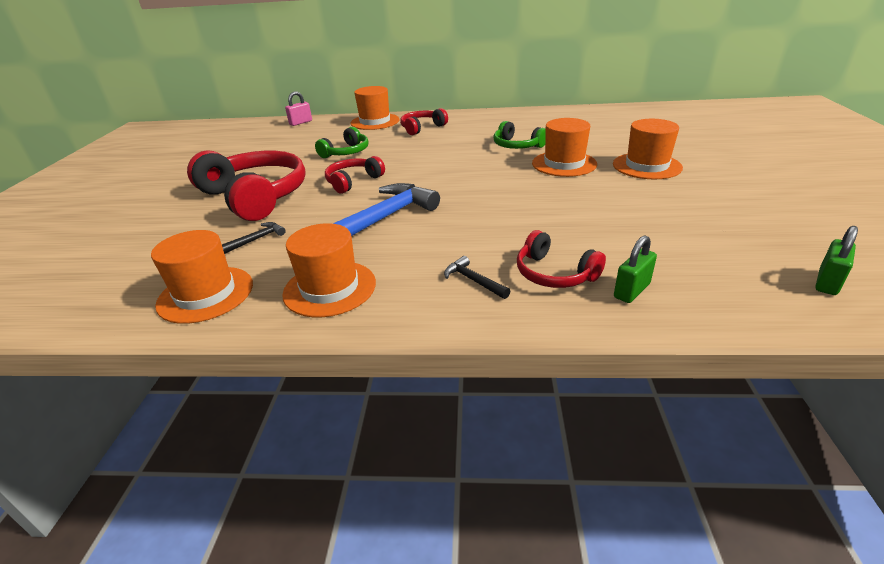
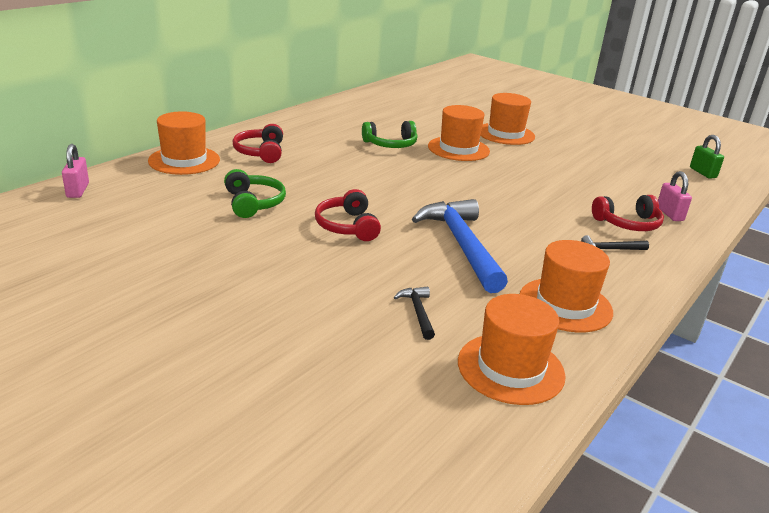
camera: 60 degrees left, 5 degrees down
(255, 196) = (294, 284): red headphones -> none
(632, 291) = (669, 214): green padlock -> pink padlock

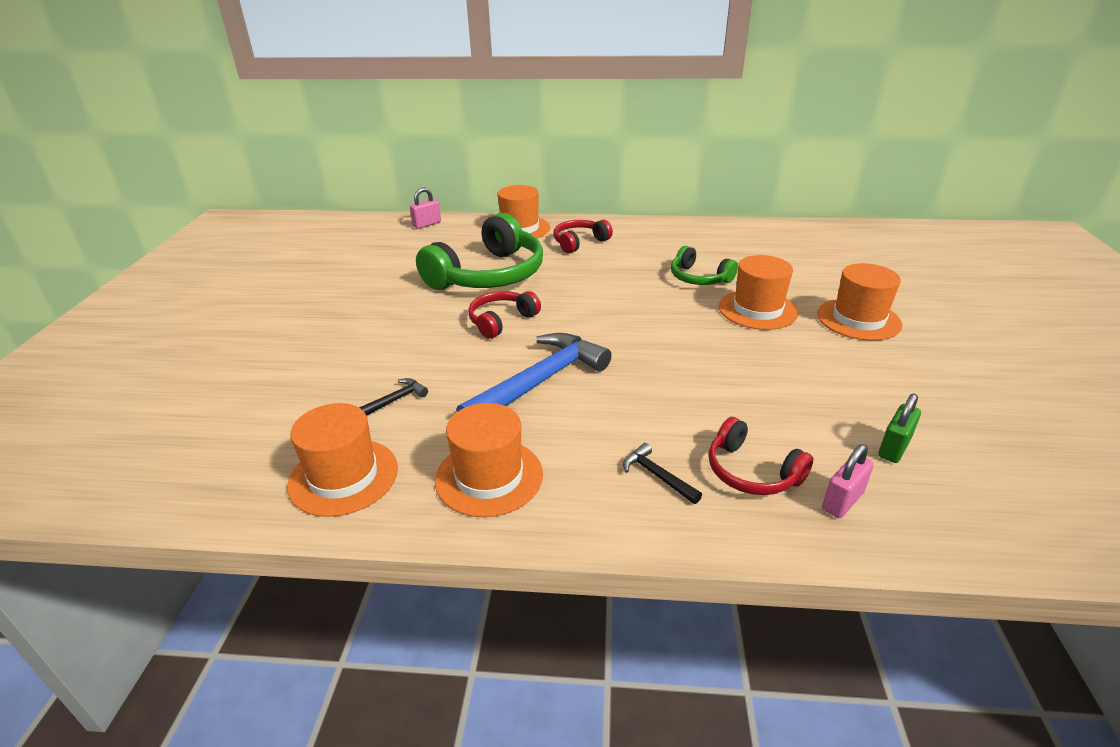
camera: 60 degrees right, 5 degrees up
(253, 203) = (488, 275): green headphones -> green headphones, size x1.93
(702, 173) = (1069, 503): green padlock -> green padlock (894, 448)

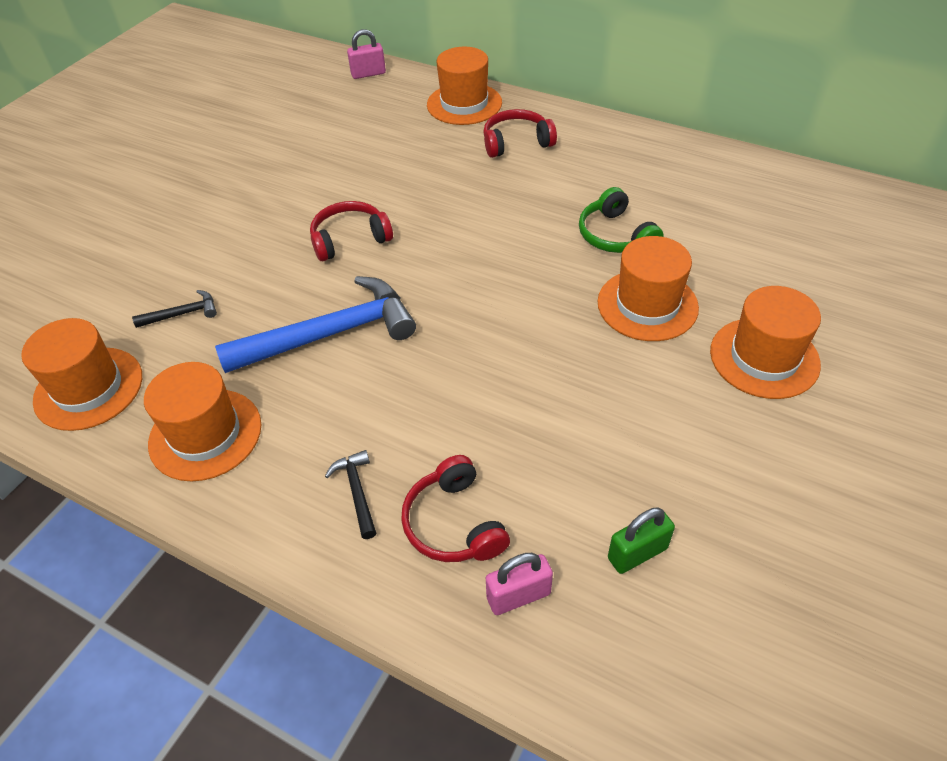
camera: 25 degrees right, 15 degrees up
(488, 275) = (381, 168): green headphones -> none

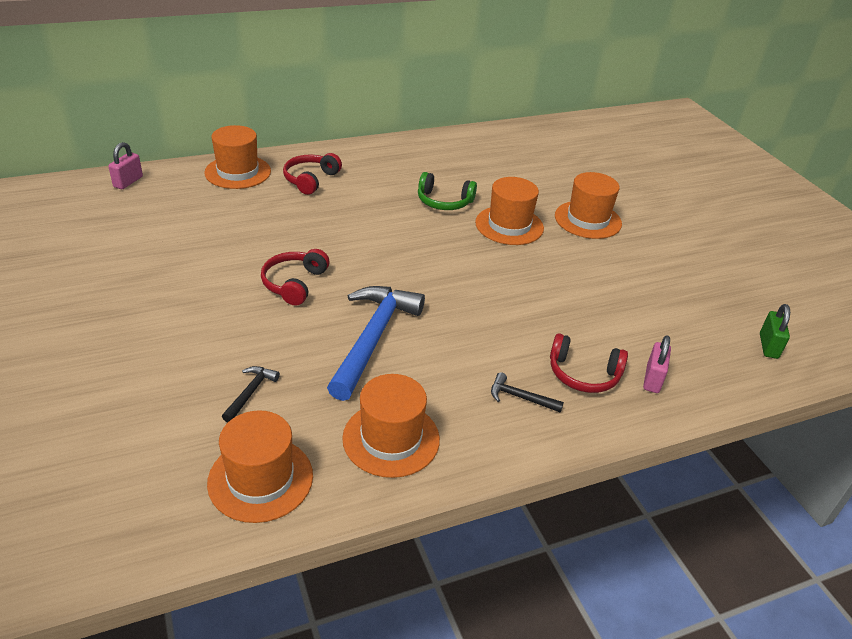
camera: 55 degrees left, 10 degrees down
(637, 553) = (663, 327): green padlock -> green padlock (768, 346)

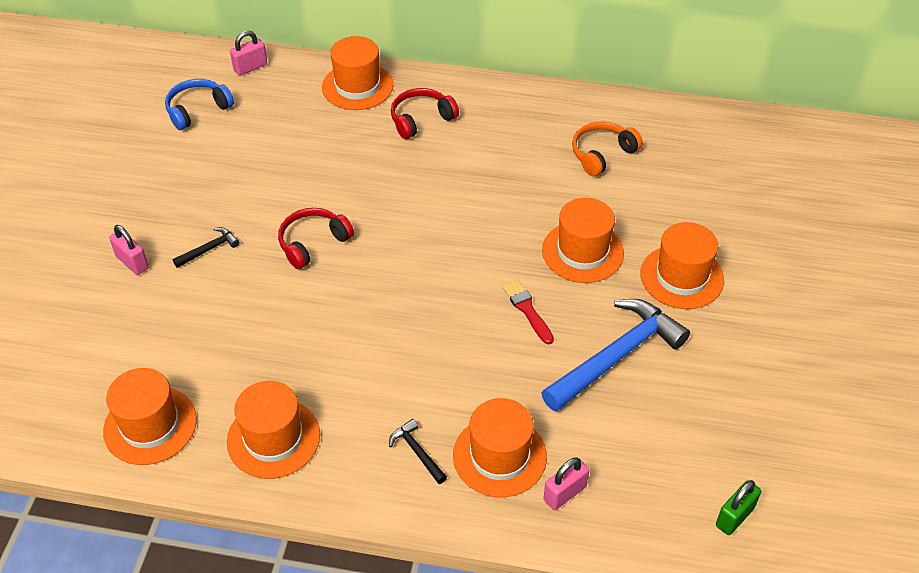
camera: 35 degrees right, 10 degrees up
(100, 222) = (197, 110): none -> blue headphones
(127, 353) = (132, 262): none -> pink padlock
(250, 393) = (197, 342): black hammer -> black hammer (209, 249)
(373, 338) = (336, 332): blue hammer -> blue hammer (616, 356)
(444, 201) = (537, 195): green headphones -> none
(464, 166) = (602, 154): none -> orange headphones
(507, 272) = (527, 310): none -> red brush
(583, 374) = (499, 456): red headphones -> orange hat

